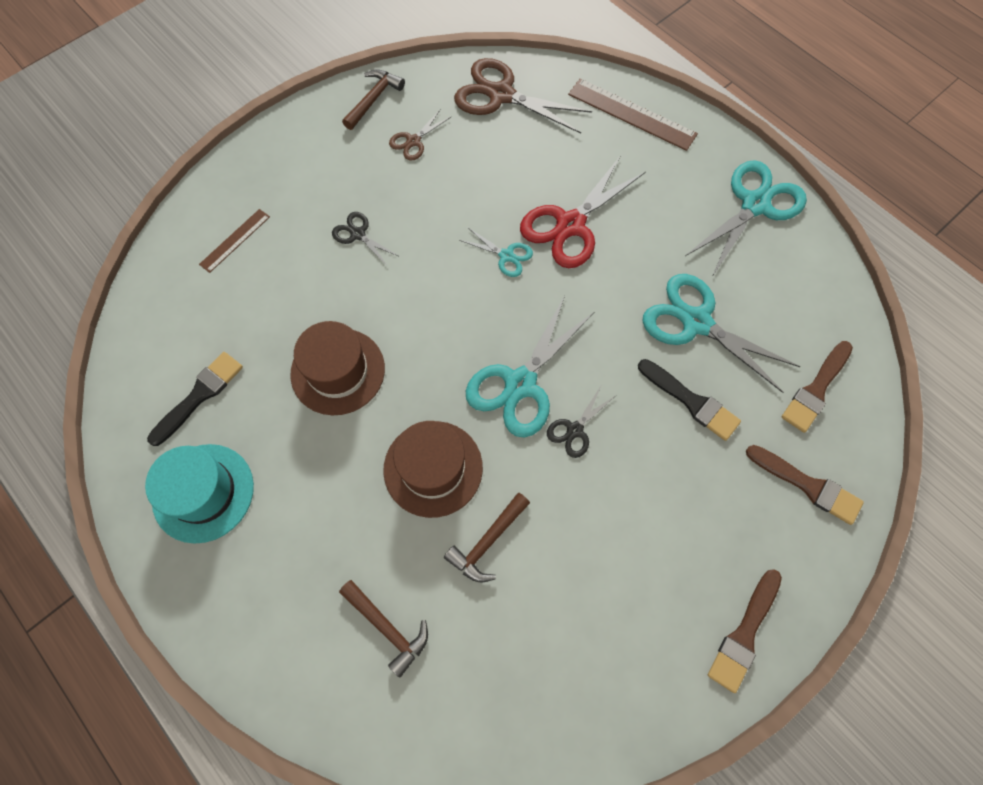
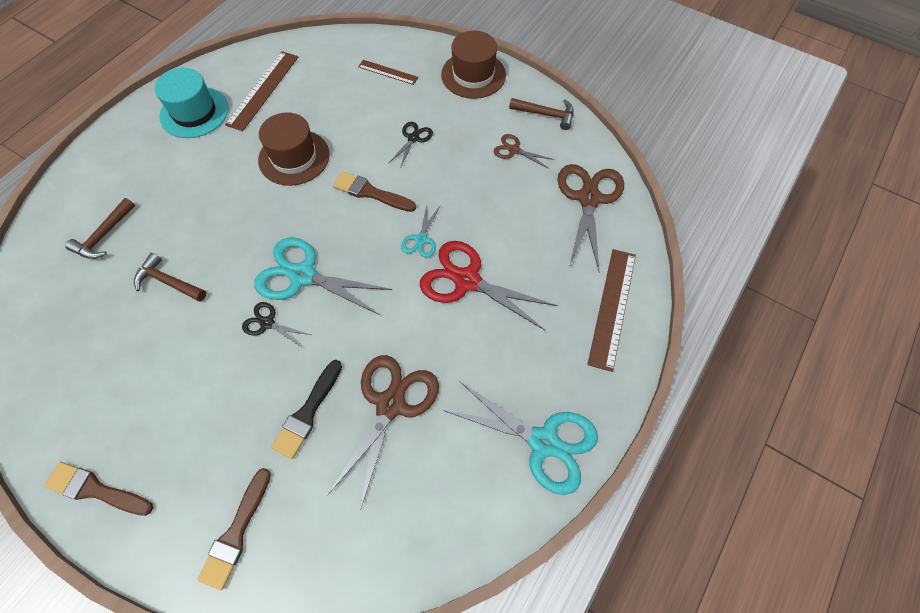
camera: 75 degrees right, 5 degrees down
(199, 395) = (263, 90): black brush -> brown ruler
(433, 468) = (224, 233): brown hat -> brown hat (473, 75)
(696, 322) = (390, 404): turquoise scissors -> brown scissors
(816, 389) = (339, 531): brown brush -> brown brush (370, 193)

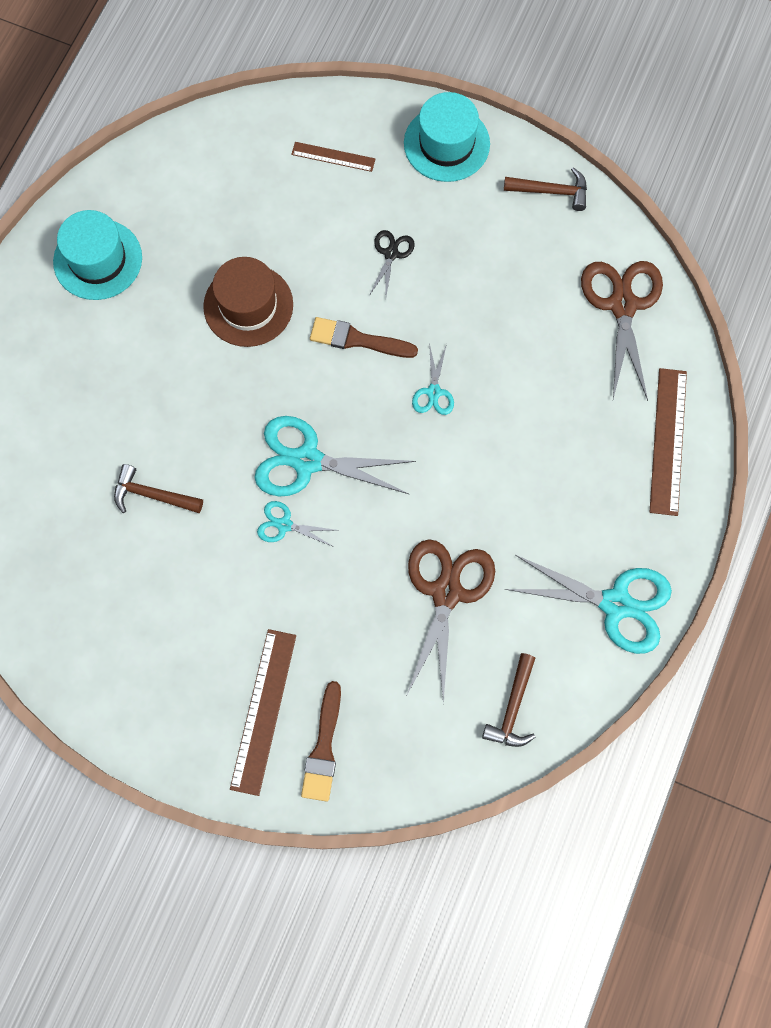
camera: 10 degrees left, 10 degrees up
(95, 490) = (163, 733): brown brush -> none
(104, 236) = (52, 450): brown hammer -> brown hammer (512, 708)
(263, 90) = (176, 211): brown ruler -> brown ruler (264, 711)
(267, 323) = (284, 525): black scissors -> turquoise scissors
(308, 412) = (360, 616): black brush -> none
(467, 280) = (498, 435): red scissors -> none
(473, 75) = (446, 143): brown hat -> turquoise hat
(514, 150) = (520, 251): brown scissors -> none

